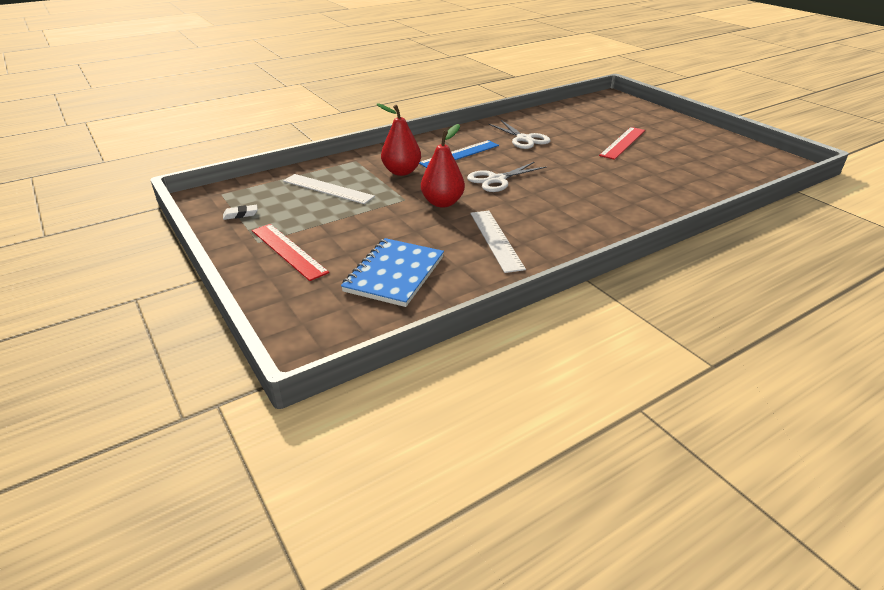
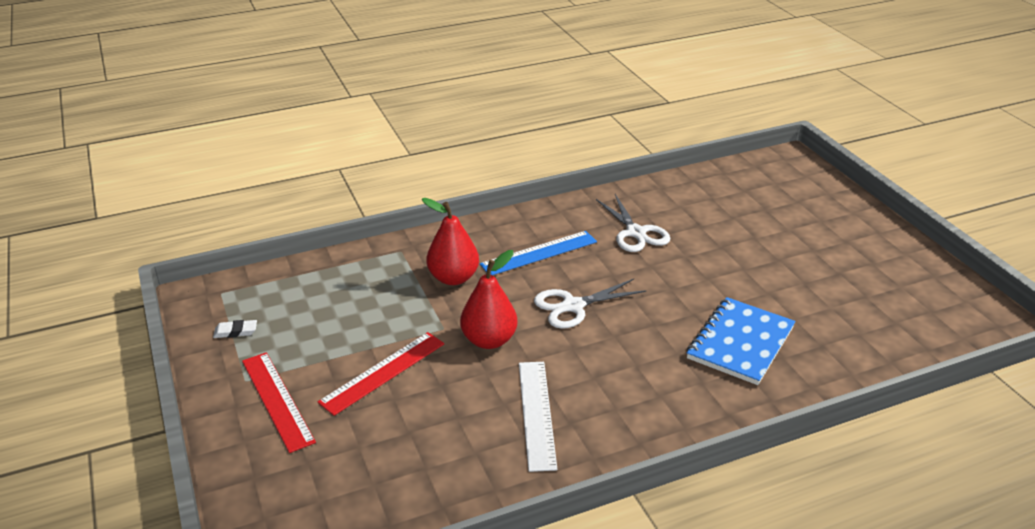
camera: 10 degrees right, 0 degrees up
(328, 189) = (352, 298): white ruler -> none
(394, 274) = (393, 455): blue notebook -> blue notebook (740, 343)
(623, 143) = (771, 253): red ruler -> red ruler (383, 372)

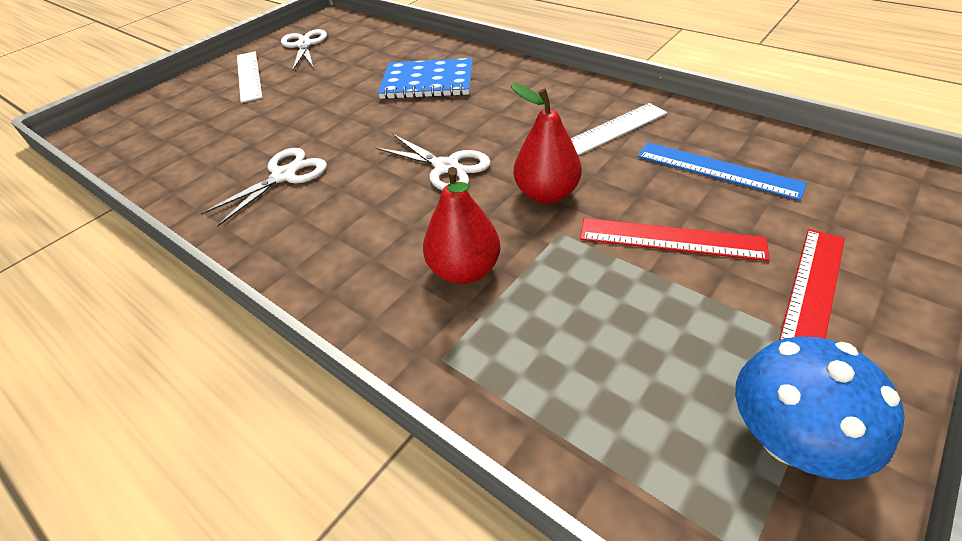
camera: 115 degrees left, 10 degrees up
(235, 332) = (788, 439): white eraser -> blue mushroom
(539, 253) = (365, 225): blue ruler -> blue ruler (717, 170)
(848, 242) = (249, 76): none -> white ruler
(911, 287) = (304, 45): none -> white scissors

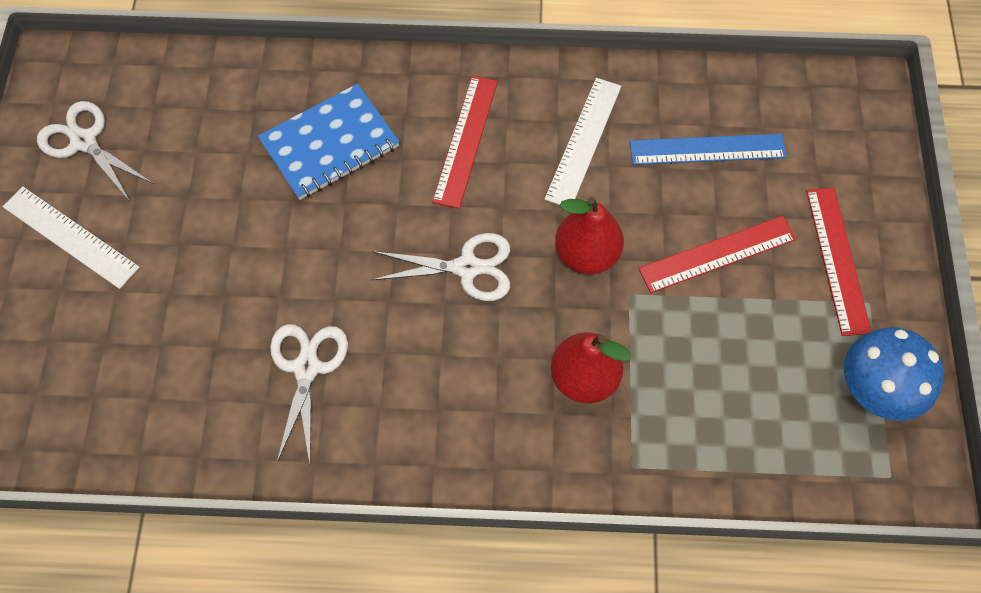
camera: 40 degrees left, 20 degrees up
(517, 106) = (466, 140): none -> red ruler

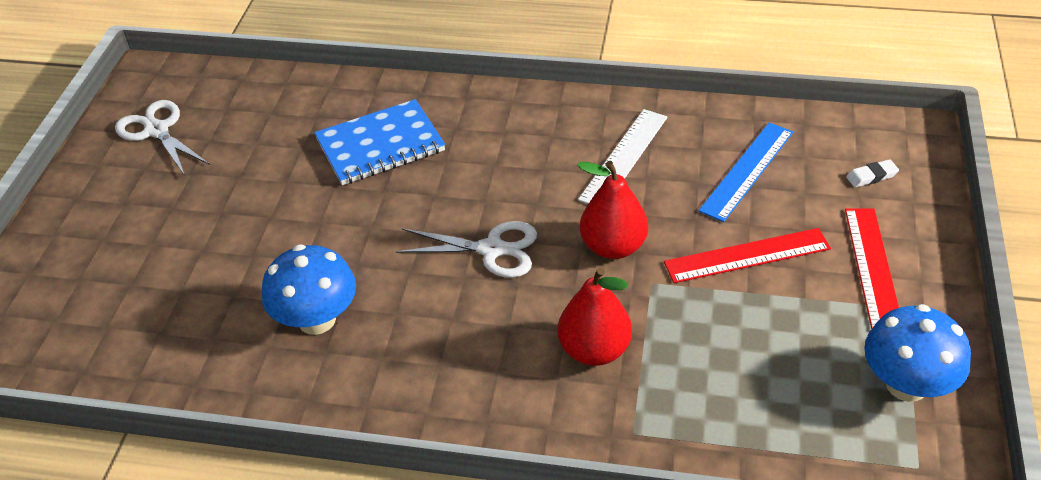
camera: 10 degrees right, 20 degrees down
(70, 237) = (123, 200): white ruler -> none
(306, 368) = (317, 319): white scissors -> blue mushroom
(466, 140) = (509, 150): red ruler -> none
(707, 149) = (747, 170): blue ruler -> blue ruler turned 60 degrees counterclockwise
(829, 147) = (871, 176): none -> white eraser

